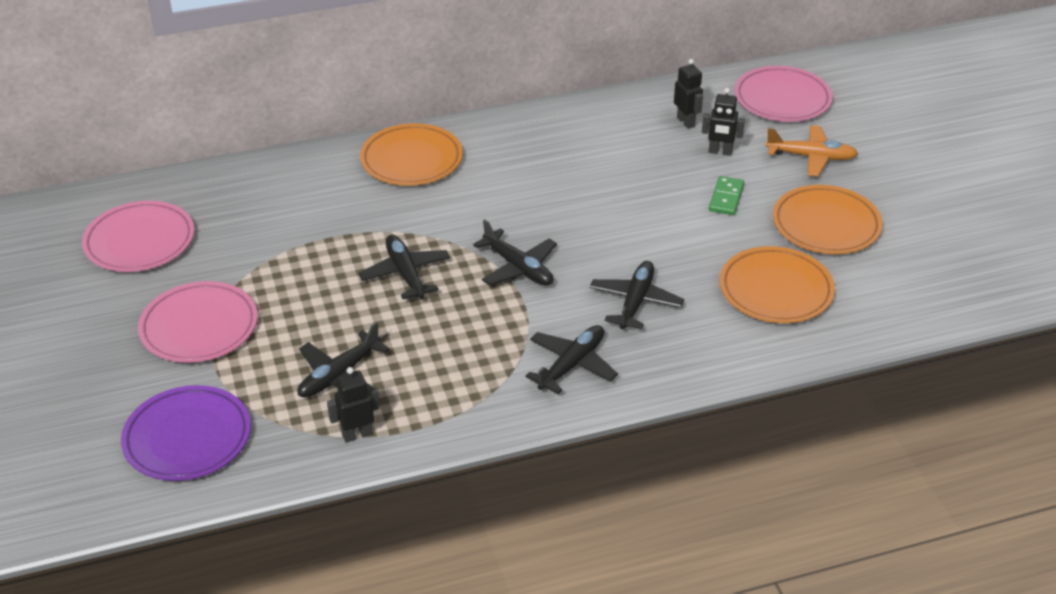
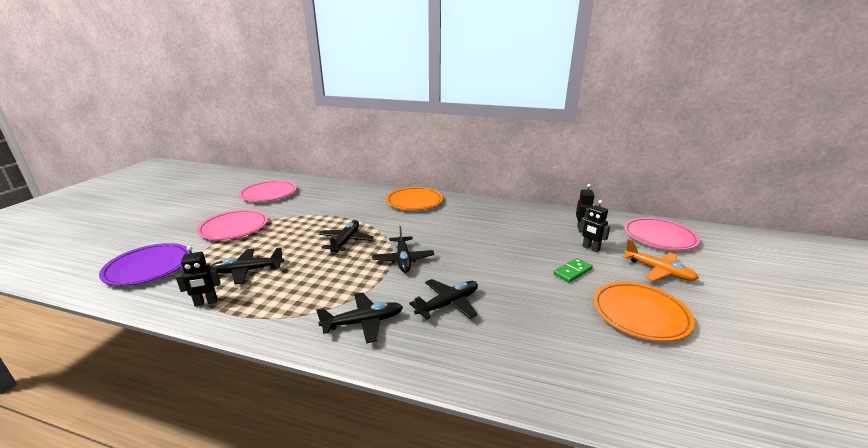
camera: 35 degrees right, 15 degrees down
(357, 434) = (206, 302): black robot -> black robot turned 150 degrees clockwise
(776, 290) = (559, 340): orange plate -> none

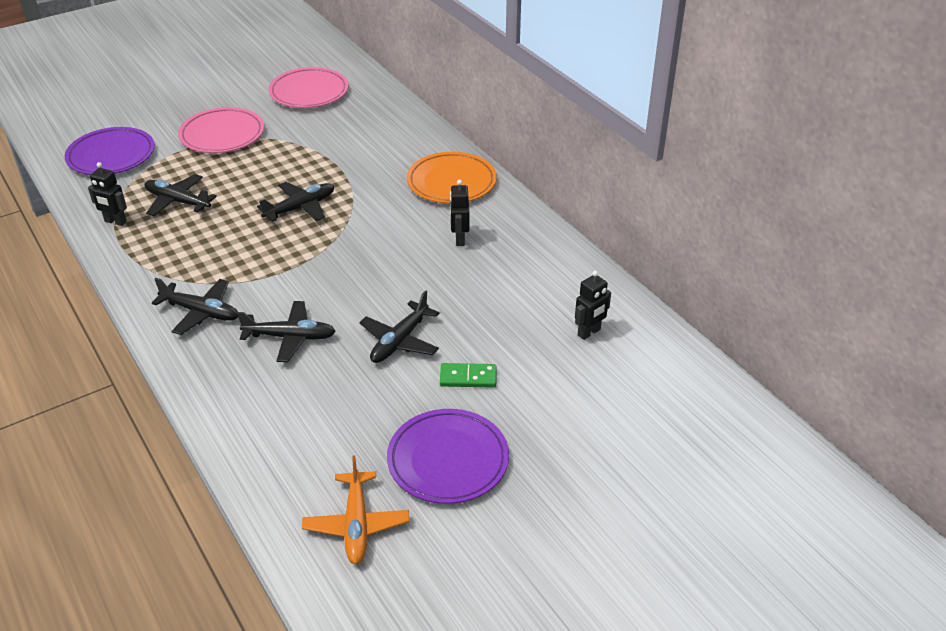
camera: 40 degrees right, 15 degrees up
(403, 259) = (321, 263): black plane -> black plane (399, 341)
(590, 248) = (547, 364): black robot -> black robot (459, 239)
(640, 314) = (448, 460): orange plate -> purple plate
(658, 271) = (570, 437): orange plane -> orange plane (356, 524)
(659, 237) = (673, 401): pink plate -> none

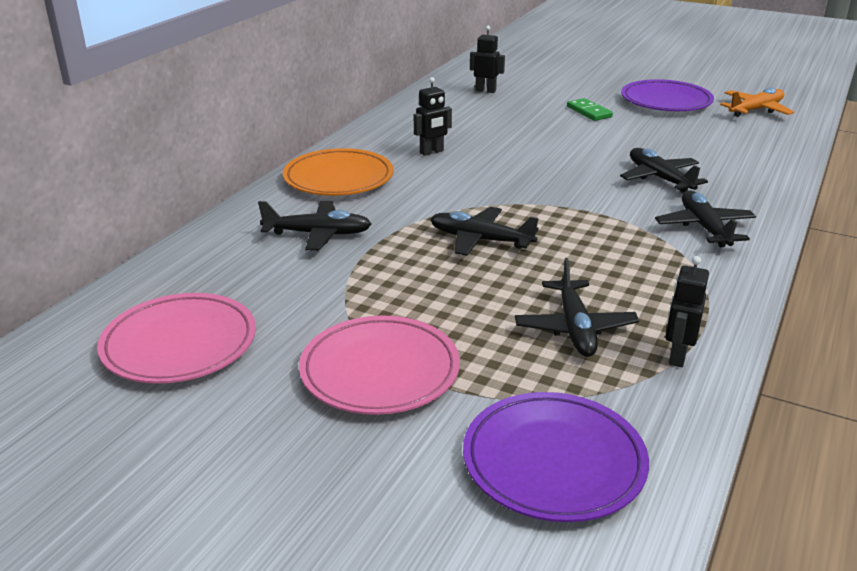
camera: 120 degrees left, 10 degrees down
(115, 222) = (677, 356): black robot -> black robot turned 150 degrees counterclockwise
(399, 341) = (592, 140): black plane -> black plane (318, 234)

